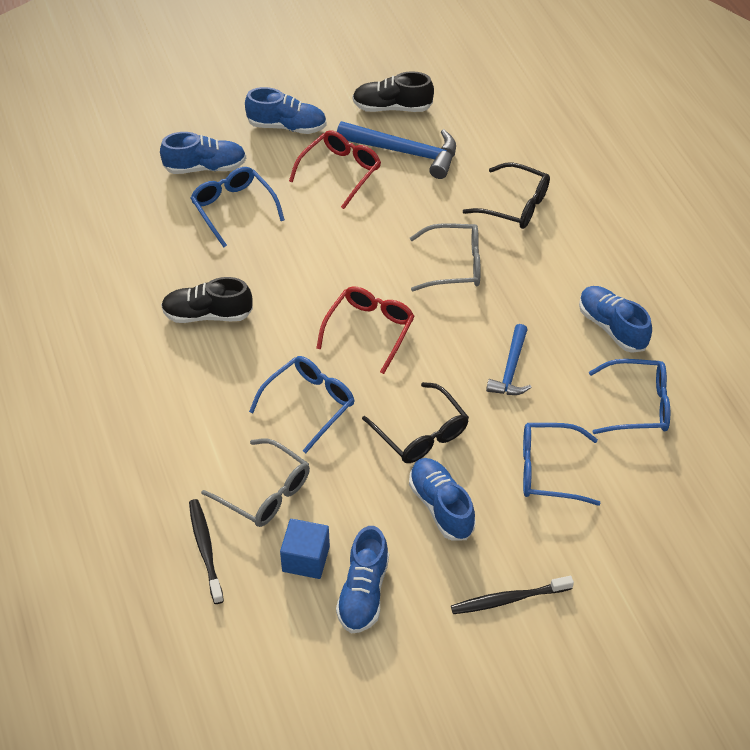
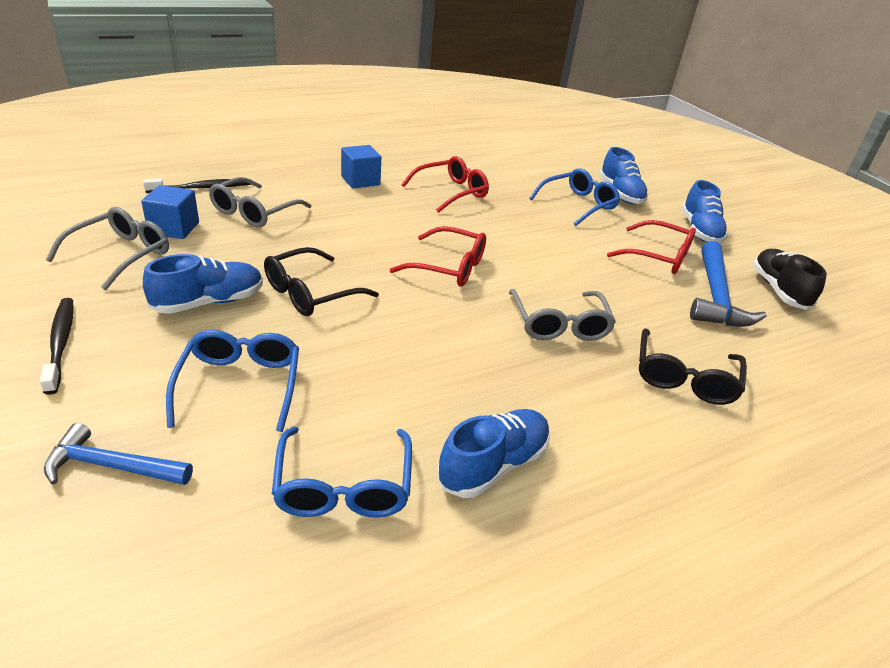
camera: 80 degrees right, 15 degrees down
(179, 398) = (360, 181): none -> blue cube
(207, 314) = (451, 192): black shoe -> red glasses
(309, 404) = (352, 234): blue glasses -> none
(363, 592) = (121, 255): blue shoe -> grey glasses
(511, 369) = (404, 361): blue hammer -> blue hammer (112, 466)

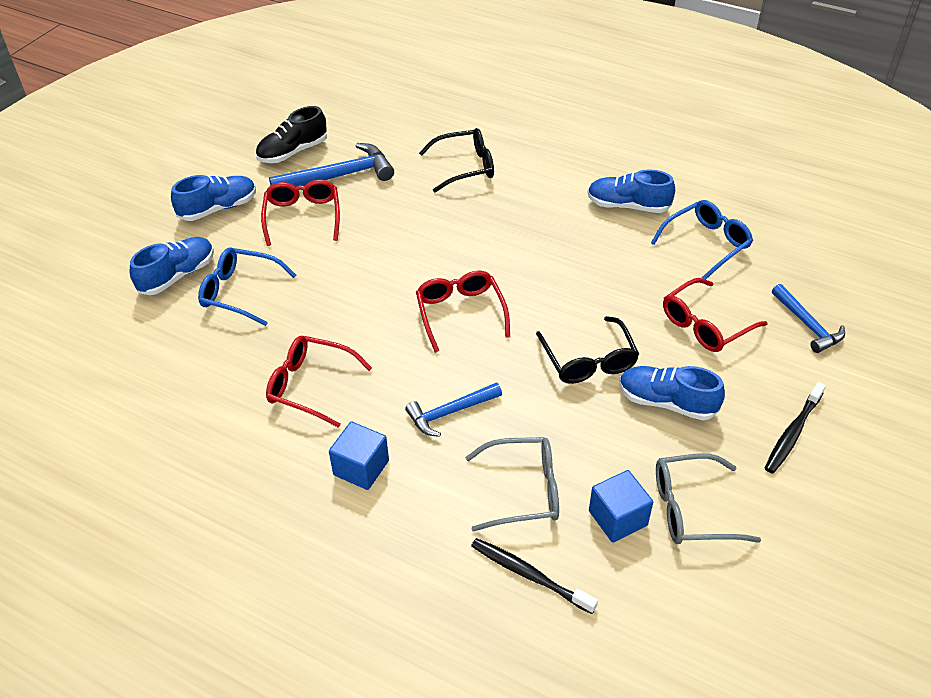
camera: 120 degrees left, 10 degrees up
(240, 384) = (705, 325): blue glasses -> red glasses
(310, 293) = (589, 361): black glasses -> black glasses turned 60 degrees clockwise
(356, 220) = (450, 412): none -> blue hammer
(559, 324) = (470, 230): grey glasses -> none

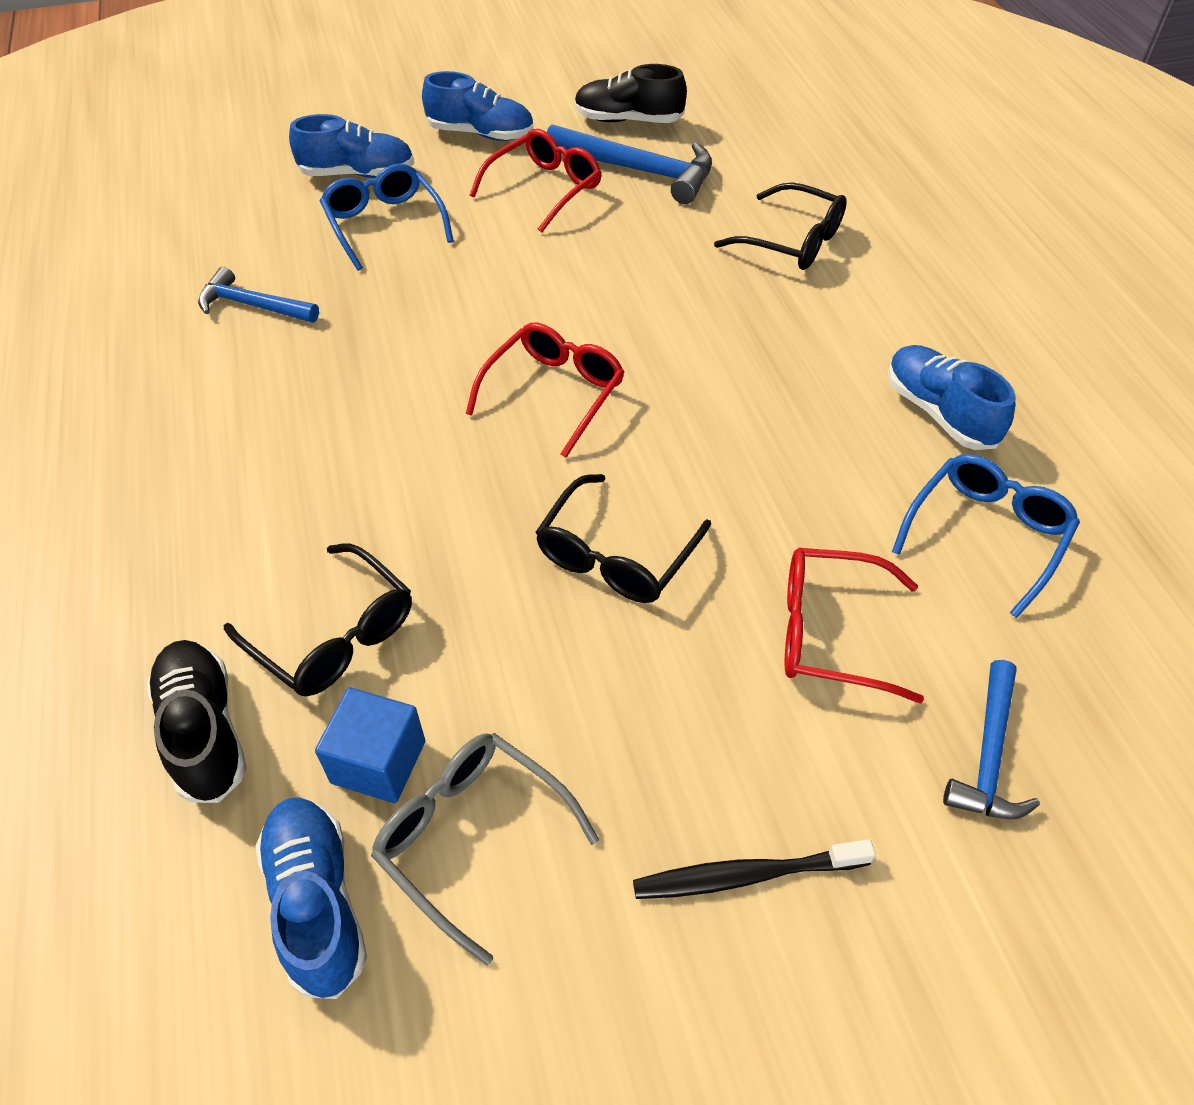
camera: 45 degrees right, 5 degrees up
(310, 385) = (310, 356): red glasses -> none
(361, 468) = (233, 473): blue cube -> none
(450, 412) = (389, 488): blue hammer -> blue hammer (253, 305)
(524, 490) = (334, 635): grey glasses -> black glasses
(530, 575) = (204, 731): black toothbrush -> black shoe
(666, 402) = (635, 683): blue shoe -> blue shoe (317, 902)
(706, 244) = (986, 534): blue glasses -> blue glasses turned 60 degrees counterclockwise

